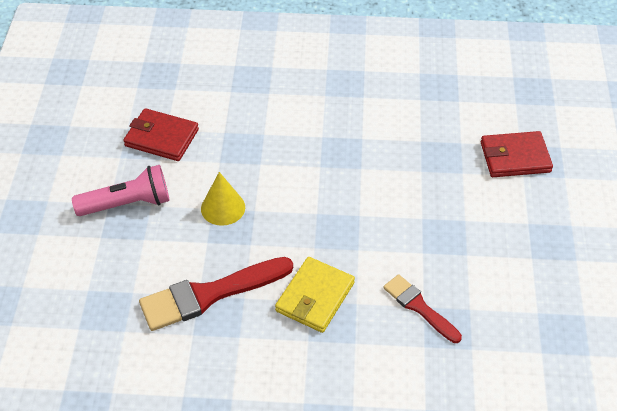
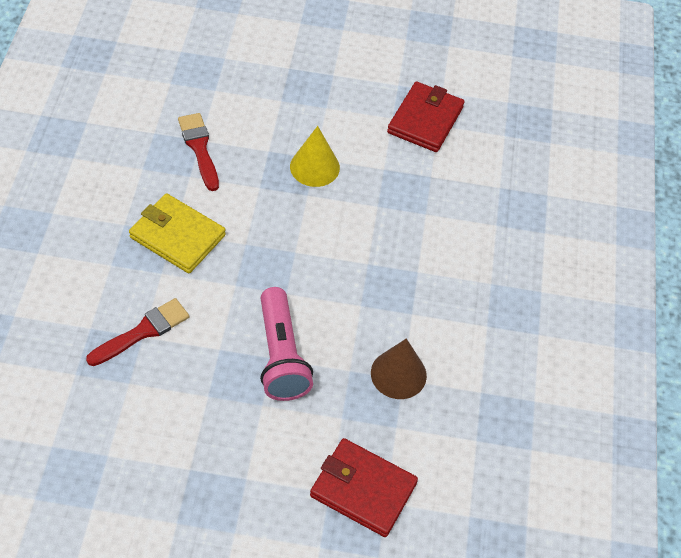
camera: 90 degrees right, 5 degrees up
(127, 204) = (330, 89): pink flashlight -> pink flashlight (281, 355)
(209, 295) = (199, 148): red brush -> red brush, size x0.60
(417, 143) = (398, 374): none -> brown cone
(515, 157) = (363, 489): red wallet -> red wallet turned 60 degrees counterclockwise

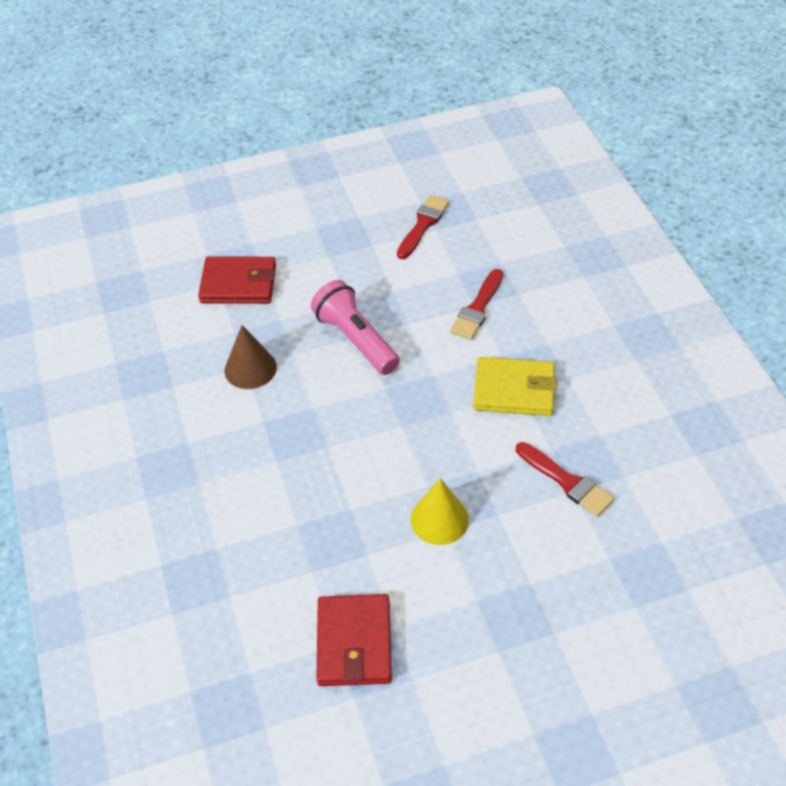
camera: 160 degrees right, 5 degrees down
(115, 469) = (423, 225): none -> red brush

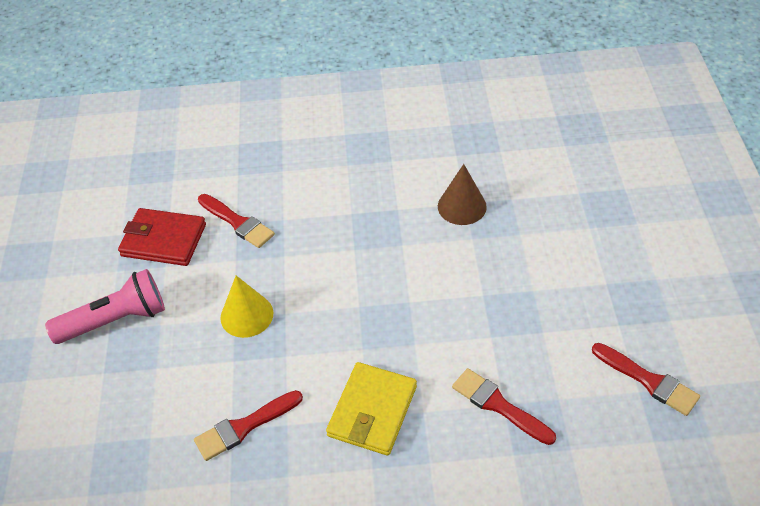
camera: 105 degrees right, 0 degrees up
(238, 284) = (576, 207): red wallet -> none
(310, 569) = (238, 222): none -> red brush
(356, 340) = (478, 288): pink flashlight -> pink flashlight (115, 320)

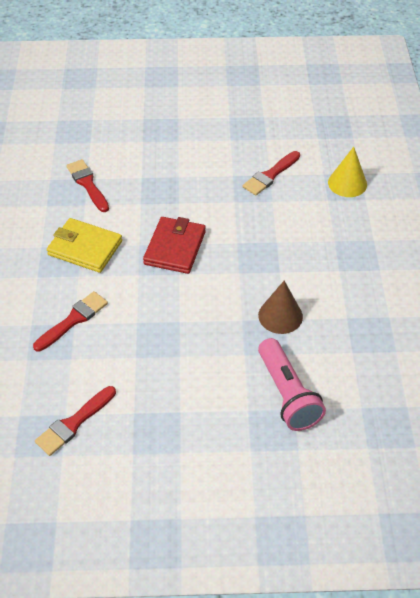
camera: 90 degrees right, 0 degrees up
(115, 320) = (185, 120): pink flashlight -> pink flashlight (287, 394)
(163, 240) = (255, 137): red wallet -> red wallet (175, 248)
(246, 315) = (179, 183): yellow cone -> yellow cone (347, 183)

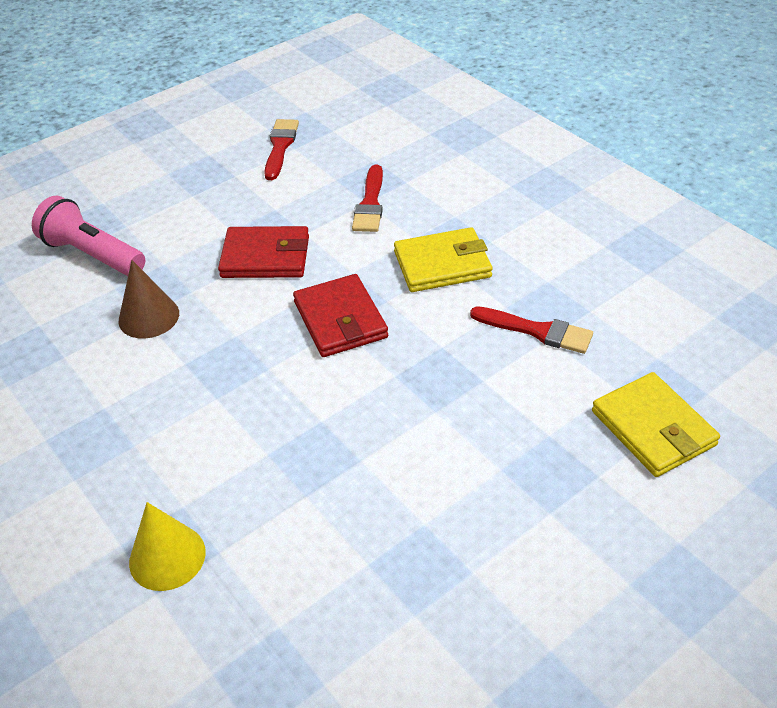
camera: 145 degrees right, 5 degrees down
(99, 121) = (653, 428): none -> yellow wallet
(177, 318) = (265, 257): none -> red wallet
(270, 175) = (303, 495): red brush -> none

